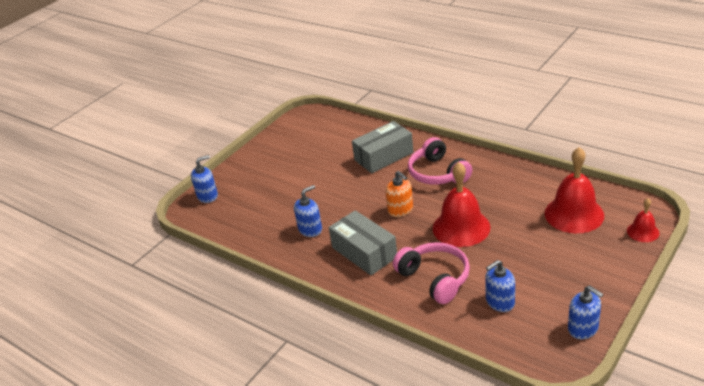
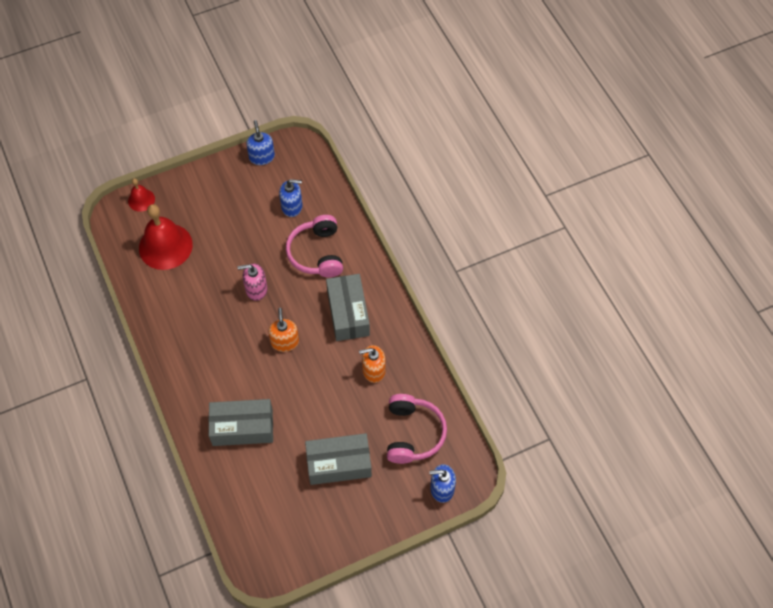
camera: 155 degrees left, 25 degrees up
(295, 173) = (339, 464): none -> grey box
(310, 229) = (373, 370): blue soap dispenser -> orange soap dispenser
(437, 173) = (218, 366): pink headphones -> pink headphones (413, 433)
(461, 227) = (256, 289): red bell -> pink soap dispenser

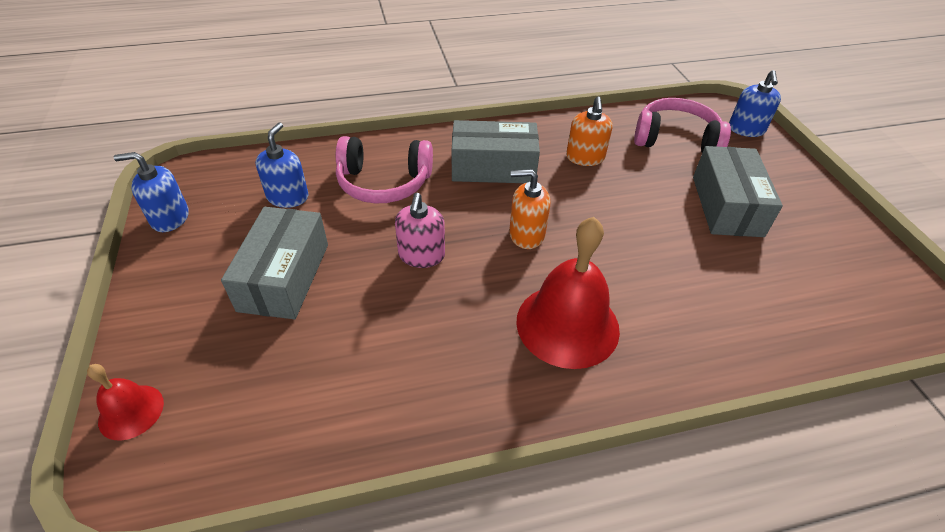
camera: 80 degrees left, 15 degrees down
(165, 246) = (272, 378): red bell -> red bell (567, 324)
(242, 427) = (677, 303): grey box -> grey box (284, 277)

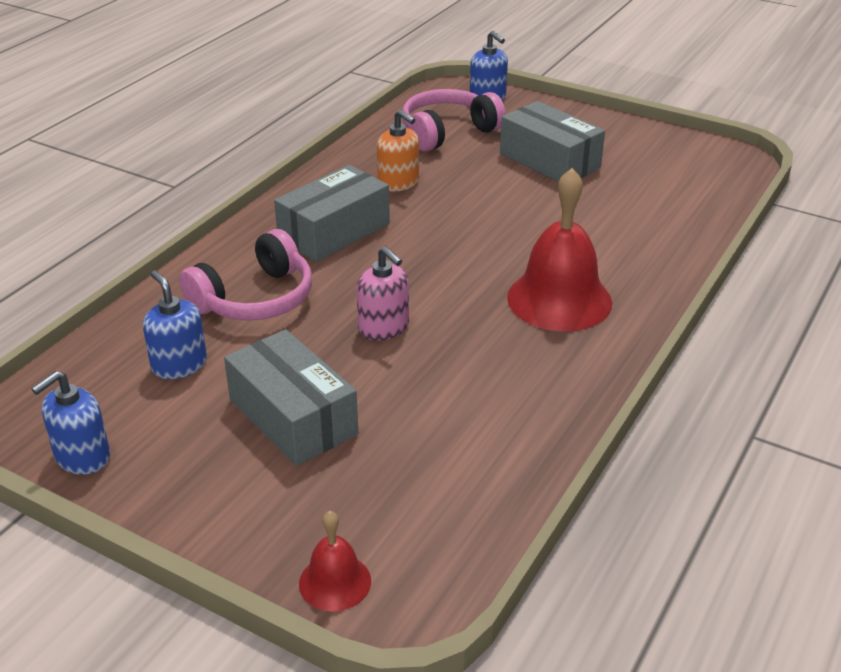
camera: 45 degrees left, 10 degrees down
(526, 234) = (441, 263): orange soap dispenser -> none

